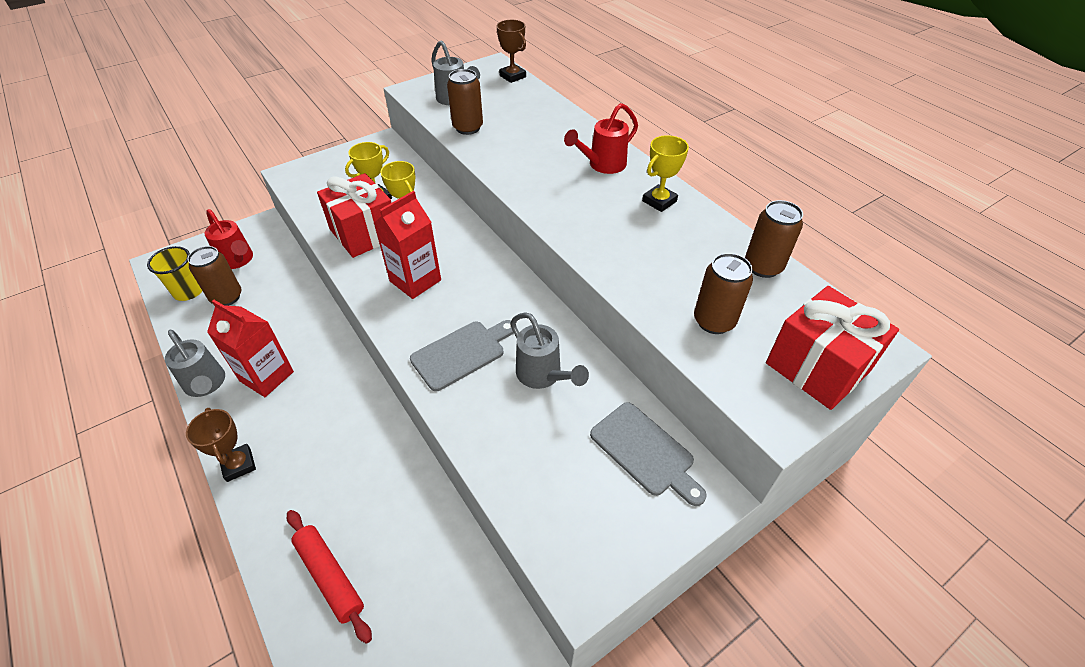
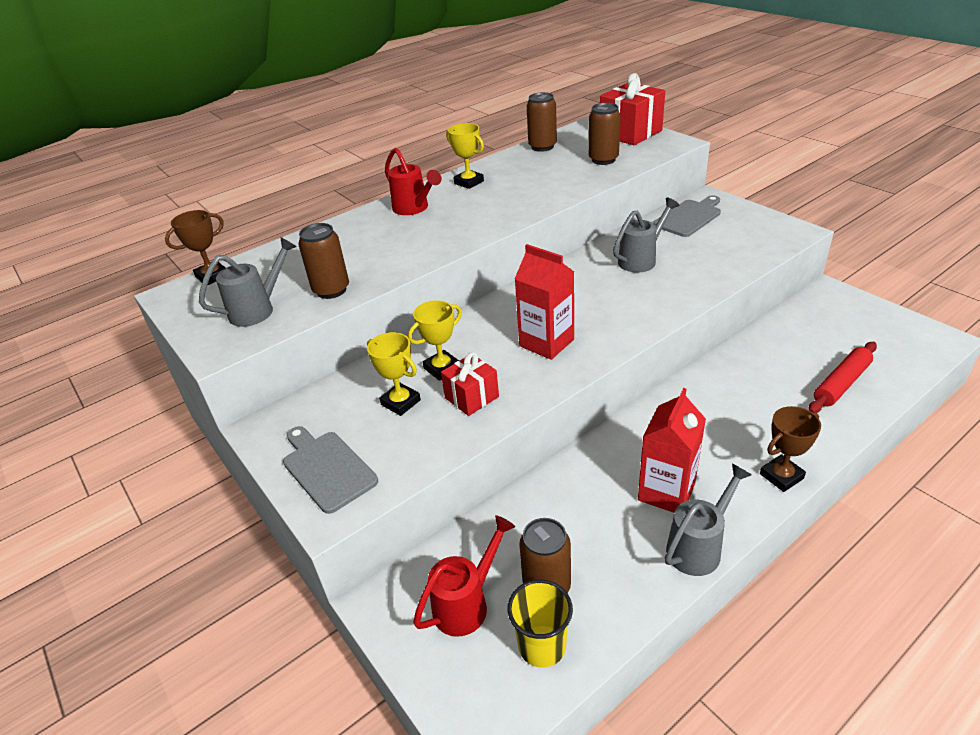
camera: 90 degrees left, 10 degrees down
(364, 233) = (471, 397): red gift -> red gift, size x0.59
(462, 353) = (633, 300): grey cutting board -> grey cutting board (327, 468)

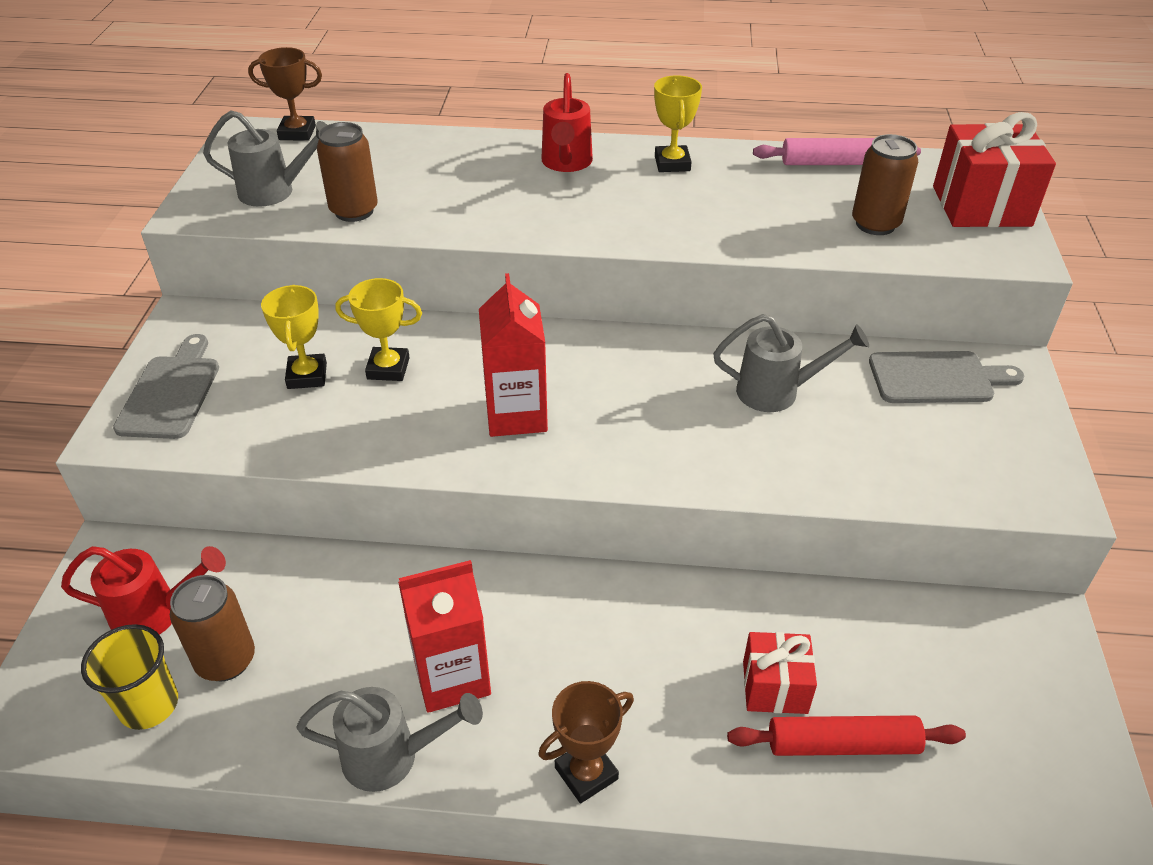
camera: 40 degrees right, 5 degrees up
(471, 397) = (365, 418): red gift -> red gift (775, 687)
(542, 147) = (834, 163): brown can -> pink rolling pin
(781, 476) = (586, 773): brown trophy -> brown trophy turned 45 degrees counterclockwise

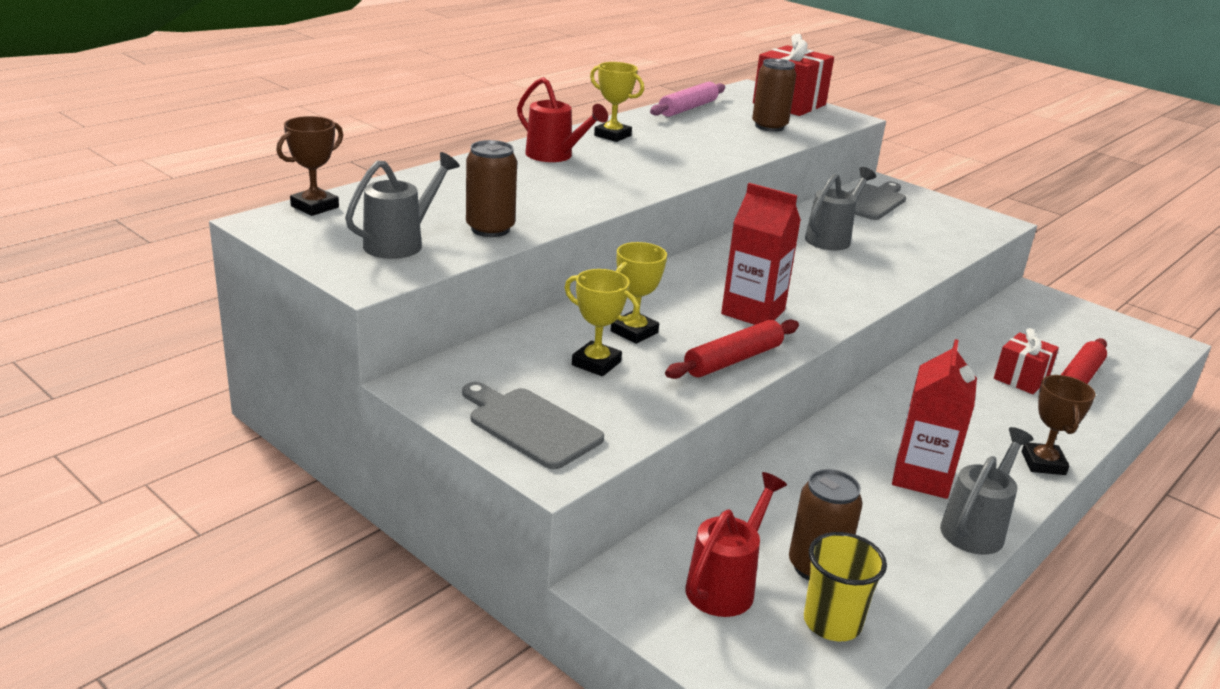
camera: 55 degrees left, 15 degrees down
(399, 444) = (733, 360): none -> red rolling pin

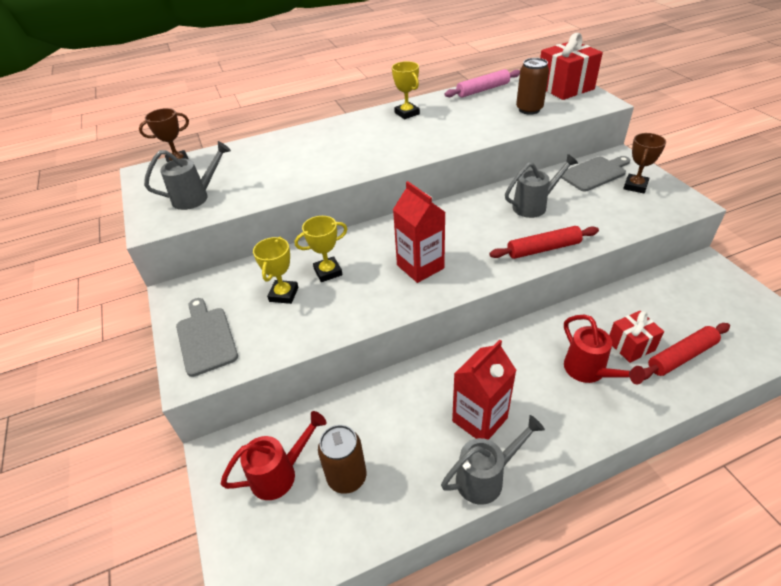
camera: 30 degrees right, 15 degrees up
(490, 229) = (256, 191): brown can -> none
(554, 156) = (352, 130): red watering can -> red watering can (589, 371)
(596, 363) = (284, 294): yellow trophy -> yellow trophy turned 45 degrees clockwise
(733, 360) = (372, 307): red rolling pin -> red rolling pin (543, 249)
(832, 623) = (322, 527): yellow cup -> none
(1043, 463) = (587, 431): brown trophy -> brown trophy (635, 186)

